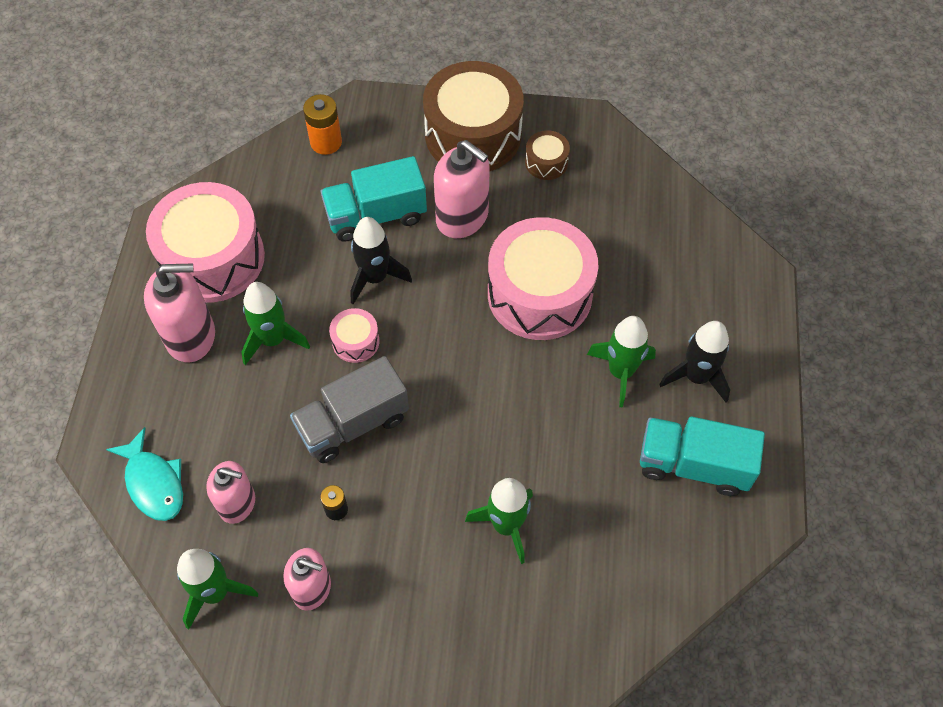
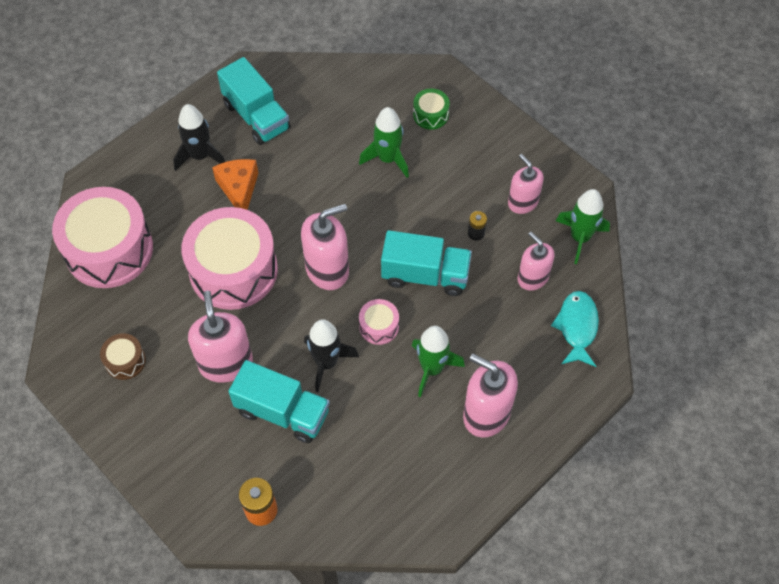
camera: 140 degrees left, 0 degrees up
(213, 258) = (427, 468): pink drum -> pink drum (109, 250)
(353, 424) = (425, 275): grey truck -> turquoise truck
(454, 358) = (327, 269): none -> pink soap dispenser
(473, 135) = (149, 426): brown drum -> none
(510, 624) = (430, 115): none -> green drum
(620, 372) = (239, 189): green rocket -> orange cheese

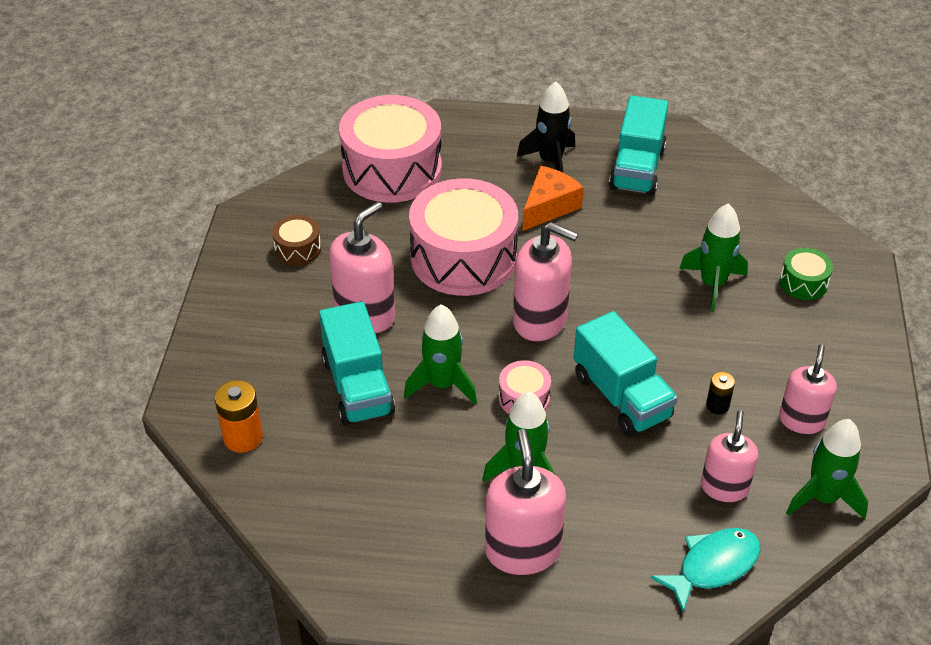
camera: 50 degrees right, 15 degrees down
(326, 363) = (442, 384): black rocket -> green rocket

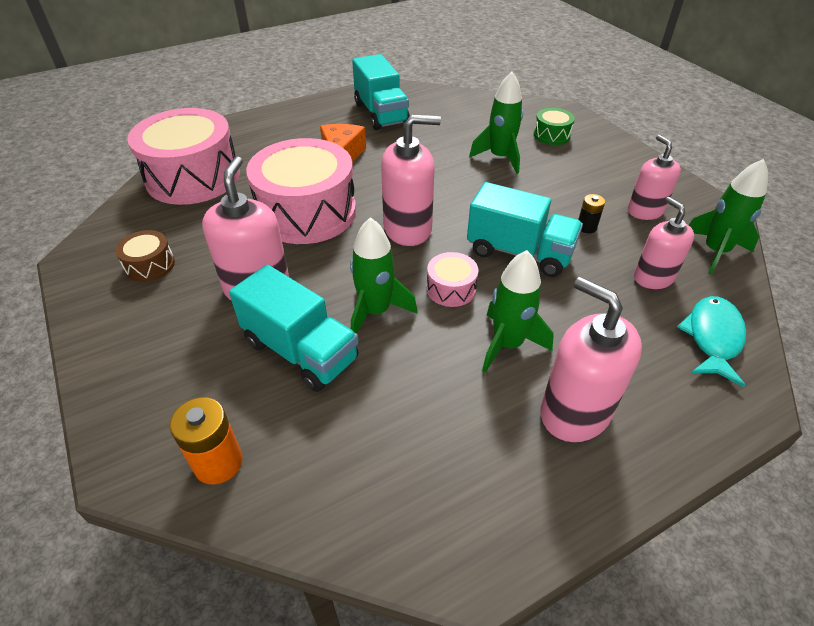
camera: 35 degrees left, 0 degrees up
(550, 161) = (316, 130): black rocket -> none

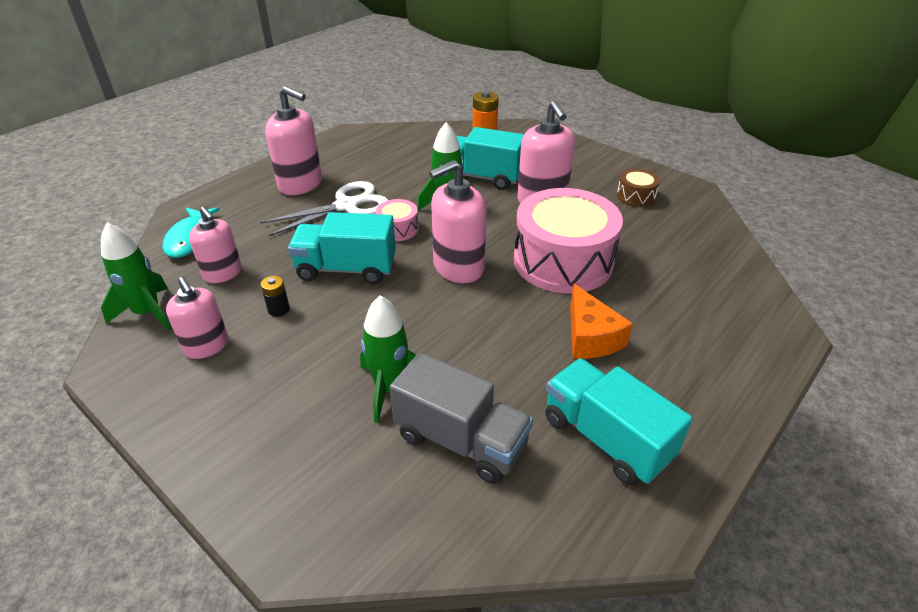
camera: 160 degrees right, 5 degrees down
(193, 177) = (711, 270): pink drum -> none
(464, 128) = (461, 440): none -> grey truck
(507, 344) = (346, 206): green rocket -> white scissors
(551, 135) = (318, 462): green drum -> none

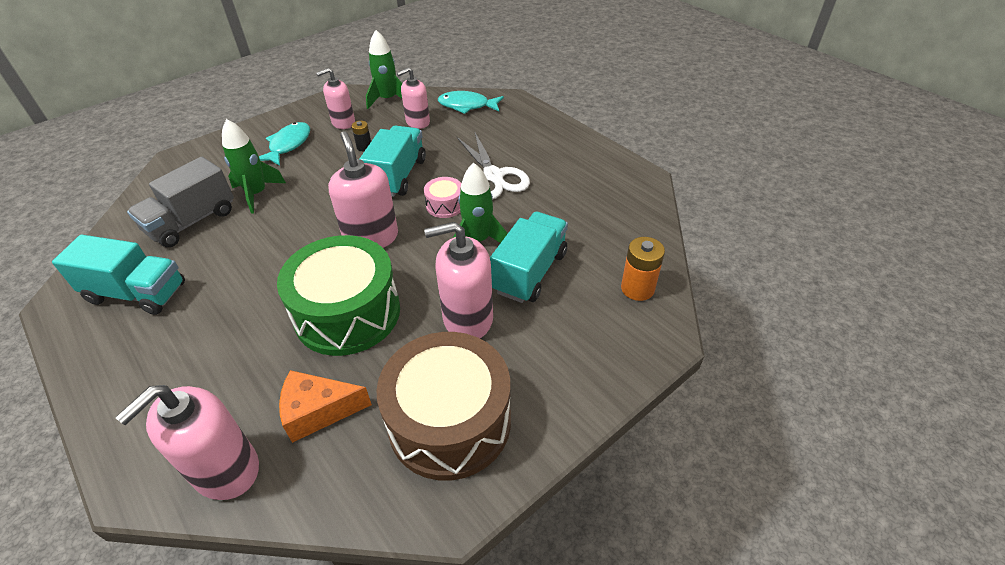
camera: 100 degrees right, 5 degrees up
(263, 393) = (288, 145): none -> turquoise fish
(300, 184) = (538, 150): pink soap dispenser -> pink soap dispenser (225, 470)
(563, 261) = (347, 313): pink drum -> green drum
(590, 337) = (235, 309): orange cheese -> orange cheese (318, 411)
(606, 438) = (137, 293): turquoise truck -> turquoise truck turned 45 degrees clockwise
(635, 196) = (449, 421): brown drum -> brown drum, size x2.28

